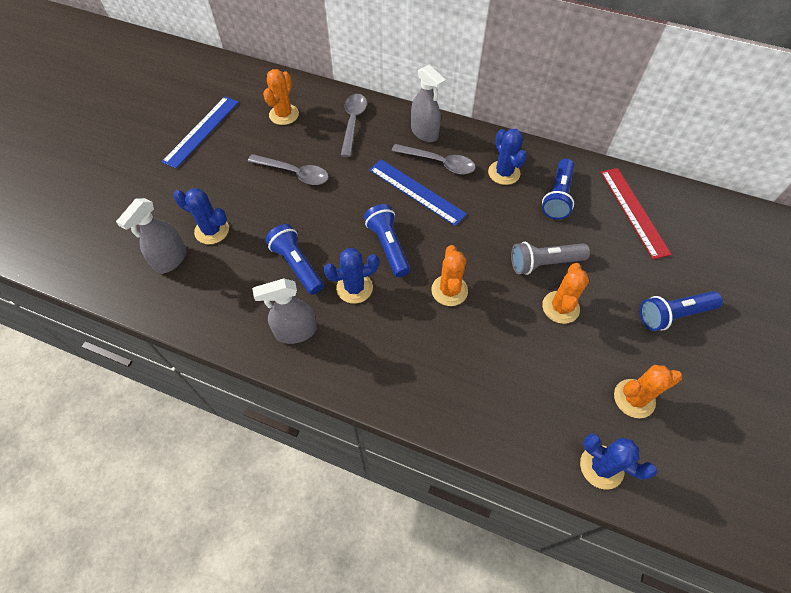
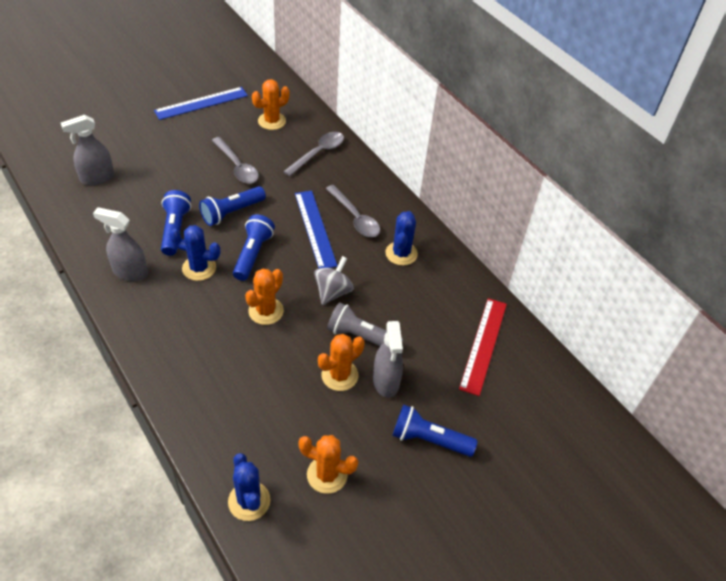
camera: 30 degrees right, 10 degrees down
(212, 230) = (142, 174): blue cactus -> none
(424, 133) = (367, 190): grey spray bottle -> grey spray bottle (386, 381)
(485, 238) = (333, 292): none -> grey spinning top
(557, 197) = (427, 296): blue flashlight -> blue flashlight (231, 212)

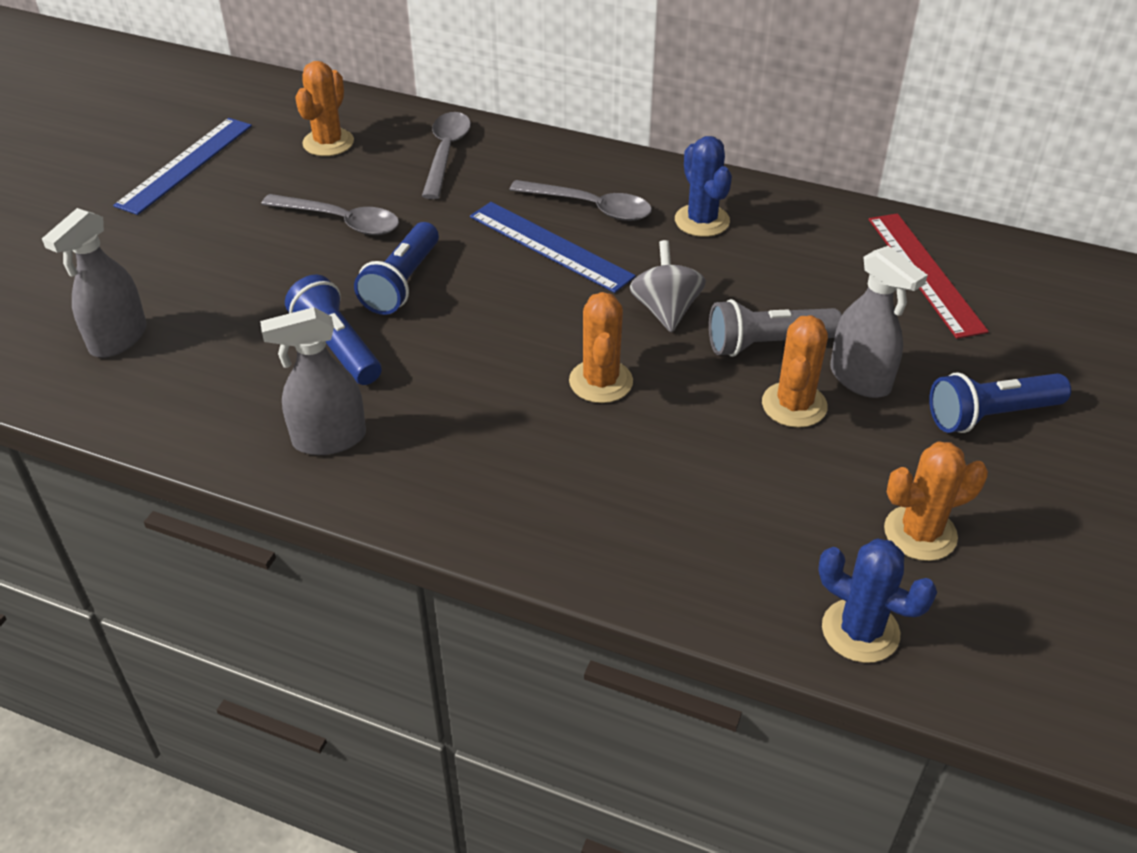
camera: 30 degrees left, 5 degrees down
(199, 268) = (435, 378): blue cactus -> none
(253, 254) = (497, 320): blue flashlight -> none

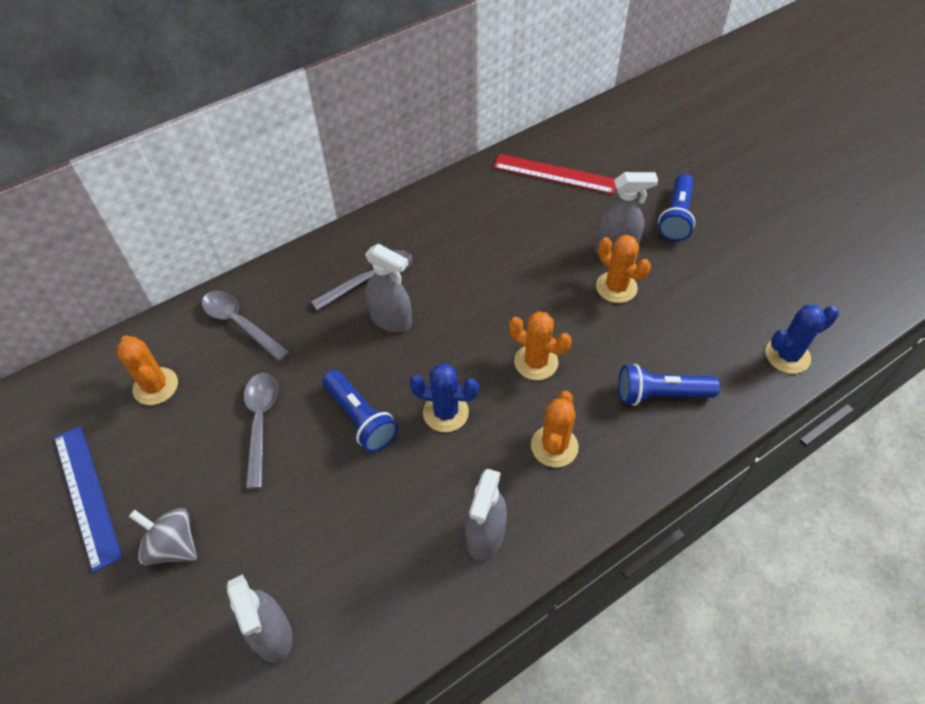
camera: 55 degrees left, 10 degrees up
(337, 346) = (396, 488): blue flashlight -> blue flashlight (660, 394)
(342, 222) = (260, 422): grey spoon -> grey spoon turned 60 degrees counterclockwise
(550, 246) = (391, 320): blue ruler -> grey spray bottle
(666, 310) = (497, 297): grey spinning top -> grey spinning top (173, 545)
(702, 221) = (431, 236): blue cactus -> blue cactus (445, 412)
(767, 344) = (560, 270): grey flashlight -> none
(920, 533) = (738, 293): orange cactus -> orange cactus (554, 446)

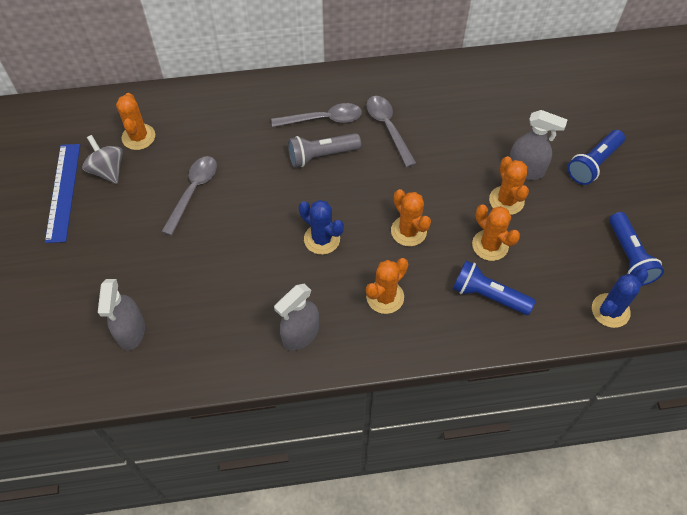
camera: 25 degrees right, 5 degrees up
(173, 545) = (99, 248): grey spinning top -> grey spinning top (108, 170)
(239, 323) = (215, 115): grey spoon -> grey spoon (388, 127)
(360, 419) = (261, 218): blue flashlight -> blue flashlight (629, 257)
(391, 320) = (321, 155): grey spray bottle -> grey flashlight
(555, 174) = (515, 89): red ruler -> none
(629, 340) = (490, 245): none -> orange cactus
(787, 355) = (610, 310): blue cactus -> blue cactus turned 45 degrees counterclockwise

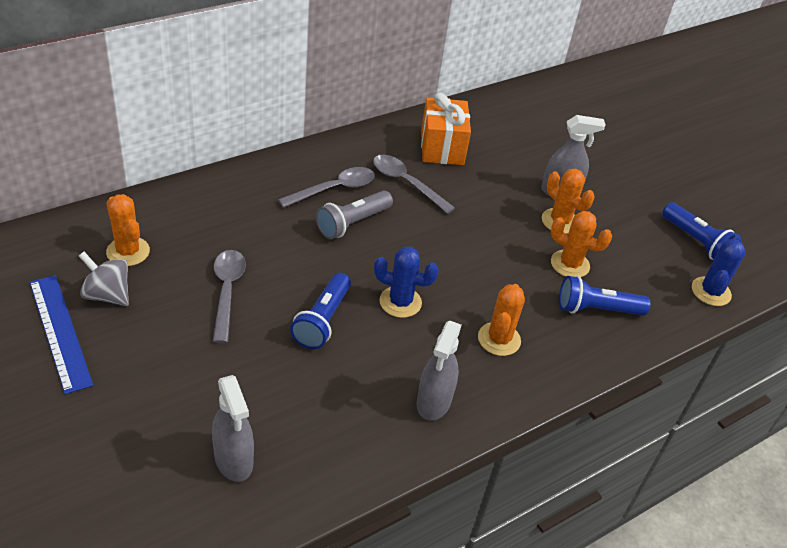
camera: 30 degrees left, 15 degrees down
(408, 231) = (484, 271): orange cactus -> none
(439, 99) = (442, 148): none -> orange gift
(593, 164) = (616, 173): blue flashlight -> blue flashlight (322, 321)

